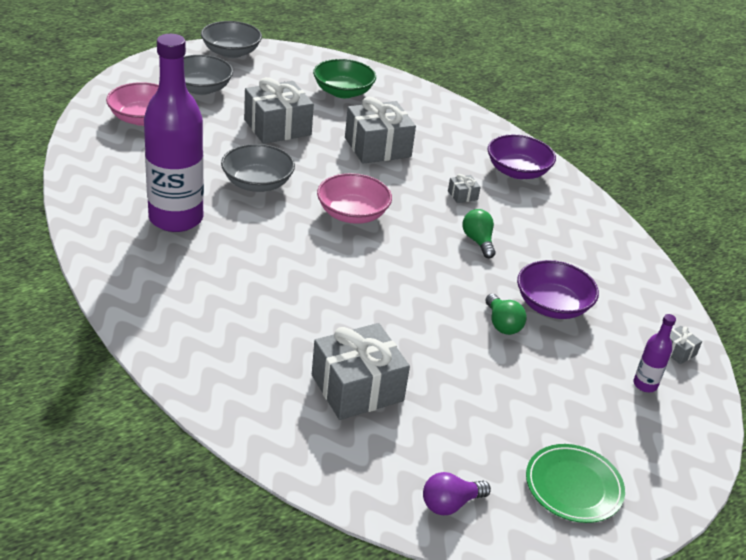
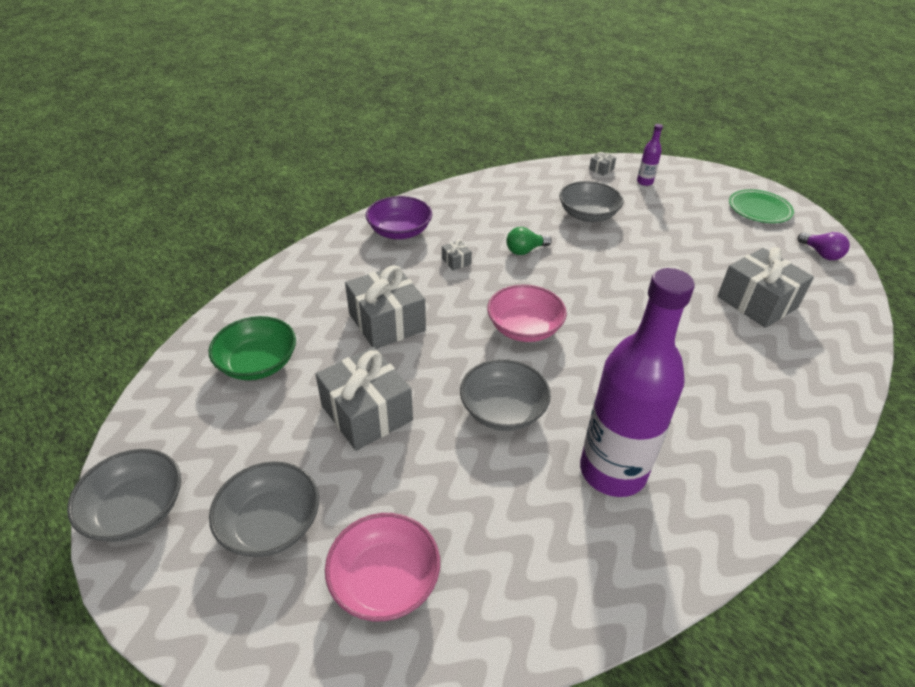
camera: 95 degrees left, 5 degrees up
(502, 324) = (627, 237): green light bulb -> none
(552, 305) = (588, 215): purple bowl -> grey bowl

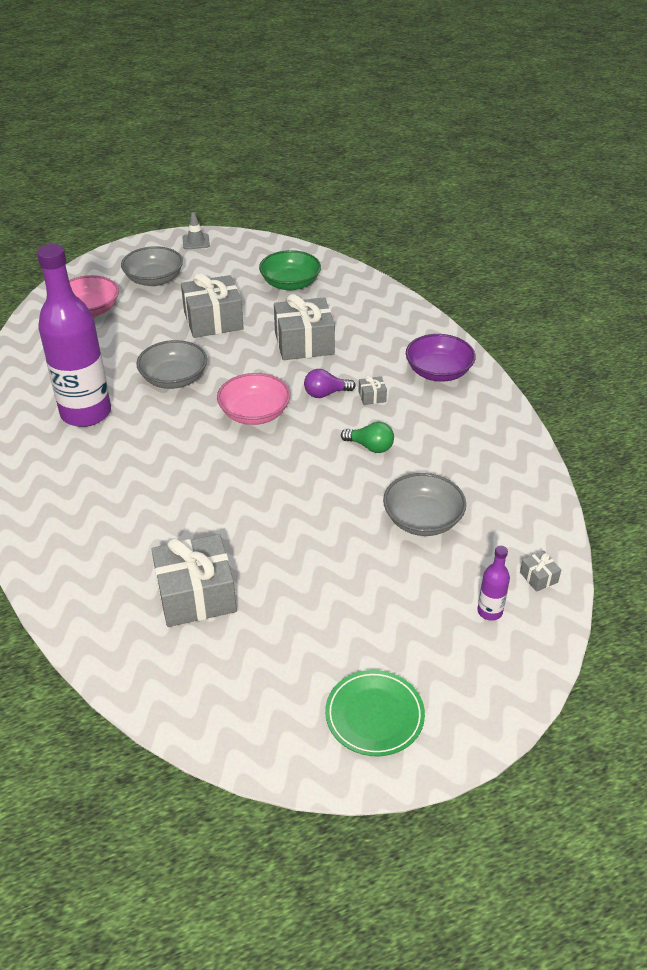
camera: 110 degrees right, 0 degrees up
(136, 510) = (196, 242): grey bowl -> grey traffic cone
(525, 250) = (370, 447): green light bulb -> green light bulb turned 120 degrees clockwise
(821, 254) = (244, 722): purple light bulb -> purple light bulb (325, 393)

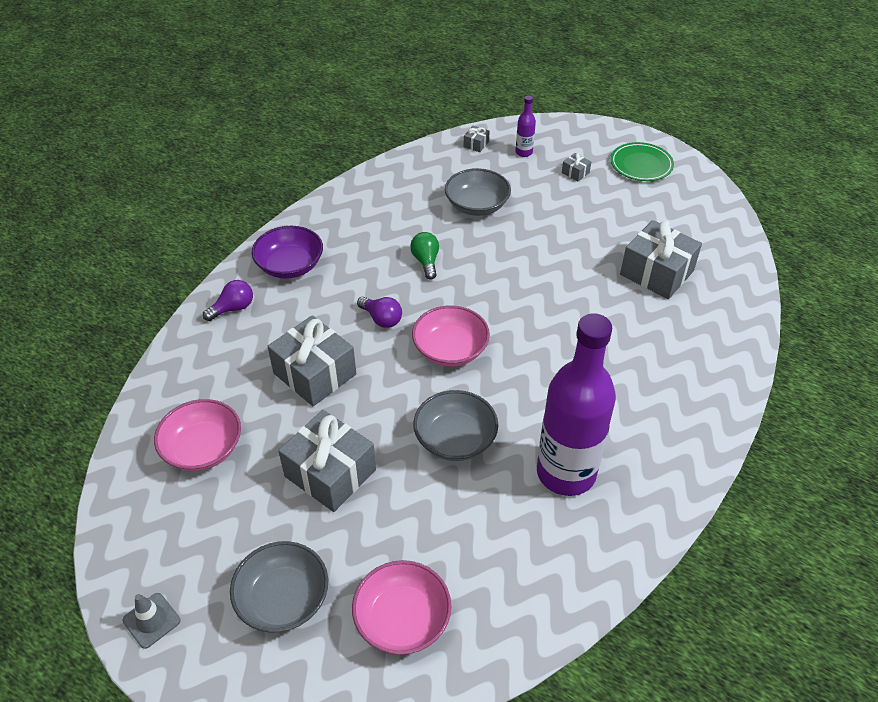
camera: 125 degrees left, 5 degrees up
(290, 284) = (203, 448): green bowl -> pink bowl
(372, 397) = (360, 289): grey gift -> grey gift (575, 173)
(412, 330) = (233, 308): none -> purple light bulb

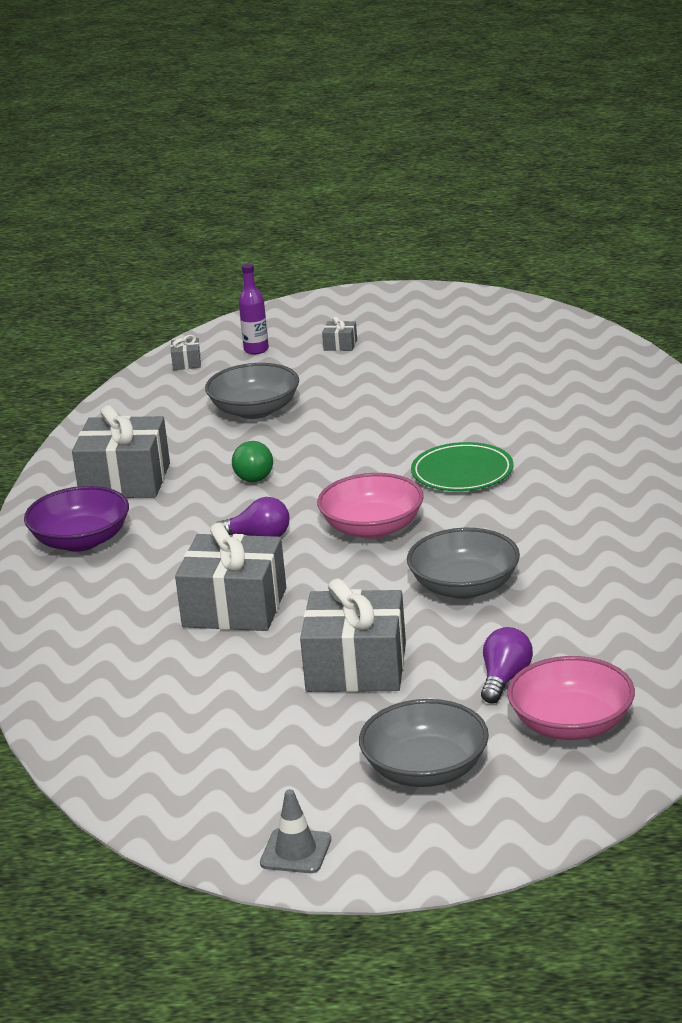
camera: 30 degrees left, 20 degrees down
(203, 448) = (176, 715): pink bowl -> none
(233, 308) = (54, 601): purple light bulb -> purple light bulb (504, 679)
(426, 261) = (252, 475): green light bulb -> green light bulb turned 150 degrees counterclockwise
(566, 473) = (612, 561): purple bottle -> none
(641, 165) = (409, 313): green plate -> green plate (462, 472)
(656, 273) = (529, 388): grey gift -> grey gift (125, 481)

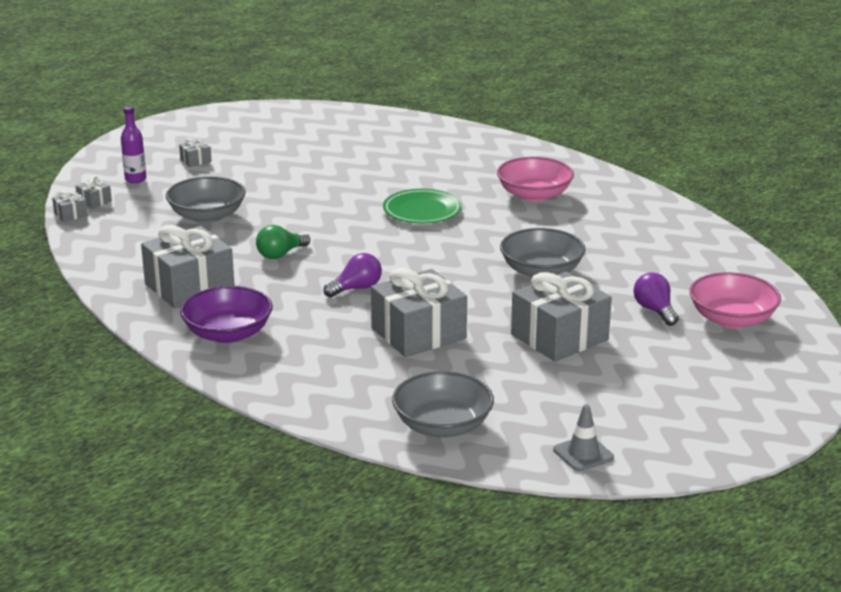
camera: 45 degrees left, 0 degrees up
(147, 371) = (71, 214): none -> grey gift
(252, 475) = (280, 254): green light bulb -> green light bulb turned 105 degrees clockwise
(296, 851) = (711, 446): grey traffic cone -> grey traffic cone (583, 454)
(372, 528) = (423, 259): pink bowl -> pink bowl (534, 195)
(425, 770) = (700, 373): grey bowl -> grey bowl (442, 426)

